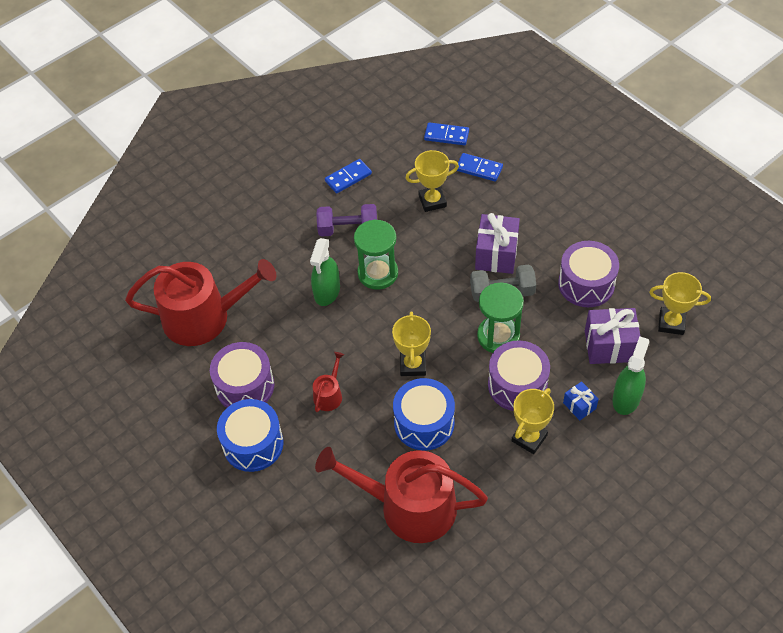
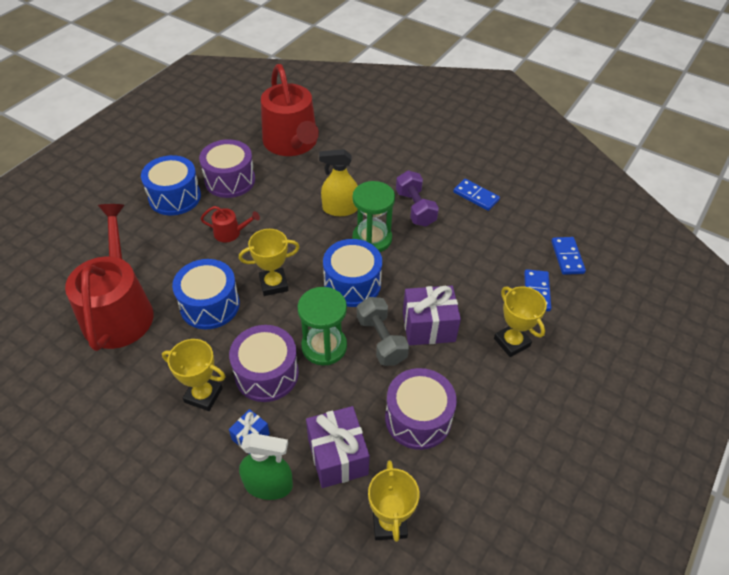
camera: 70 degrees right, 5 degrees down
(327, 291) = (340, 209): green spray bottle -> yellow spray bottle
(431, 301) = (352, 284): none -> blue drum
(432, 201) = (476, 262): yellow trophy -> yellow trophy (511, 342)

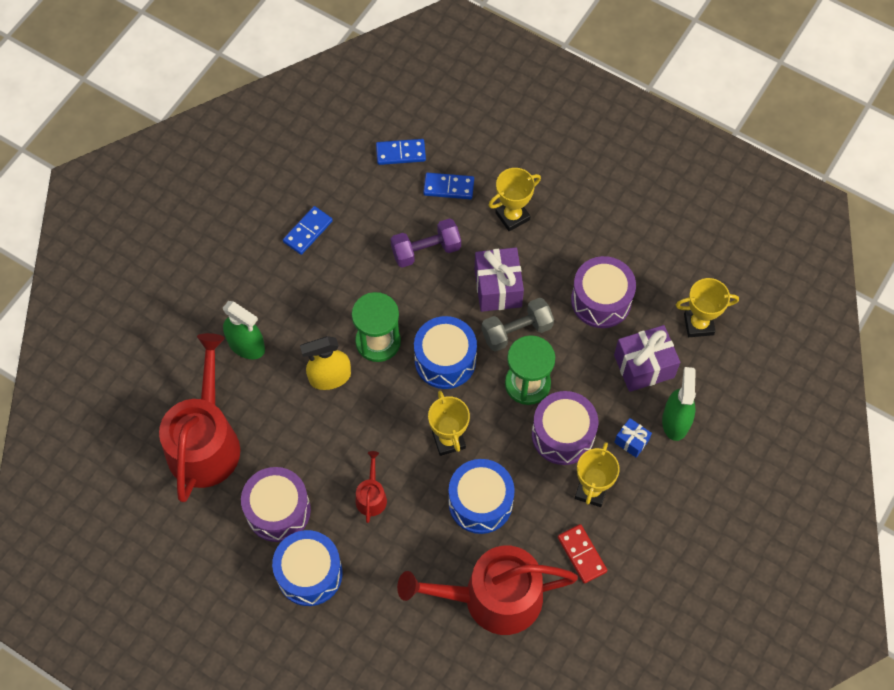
camera: 90 degrees left, 15 degrees up
(139, 382) = (581, 554): none -> red domino
(292, 143) = (205, 441): red watering can -> red watering can turned 60 degrees counterclockwise
(340, 209) = (330, 377): yellow spray bottle -> yellow spray bottle turned 75 degrees clockwise
(370, 163) = (246, 345): none -> green spray bottle
(415, 208) = (328, 296): purple dumbbell -> purple dumbbell (426, 250)

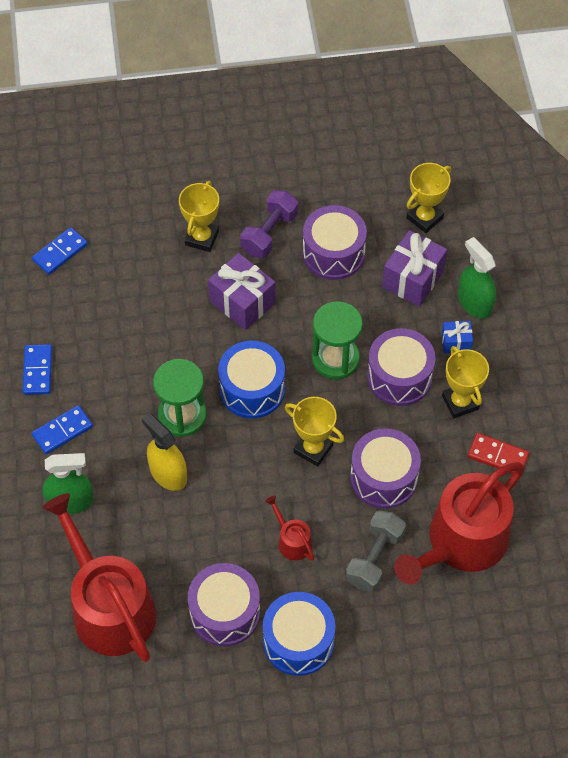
camera: 40 degrees left, 5 degrees down
(330, 377) = (168, 473): yellow spray bottle -> yellow spray bottle turned 105 degrees clockwise
(426, 250) = (154, 314): purple dumbbell -> purple dumbbell (269, 233)
(448, 187) = (127, 251): blue domino -> blue domino (62, 431)
(480, 502) = (383, 477): blue drum -> purple drum
(516, 331) = (289, 325): grey dumbbell -> grey dumbbell (375, 558)

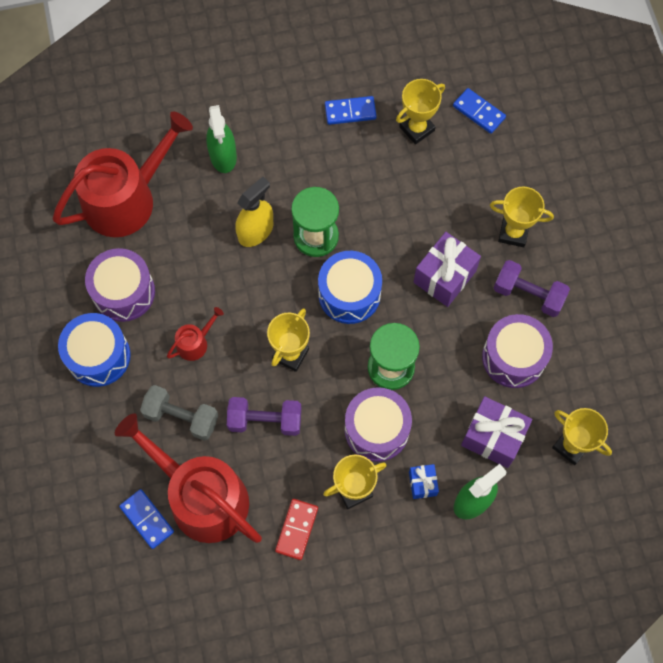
camera: 85 degrees right, 10 degrees up
(62, 431) = (291, 140): blue domino -> blue domino (147, 519)
(69, 310) = (417, 128): none -> yellow trophy
(383, 477) = (265, 421): purple drum -> purple dumbbell

